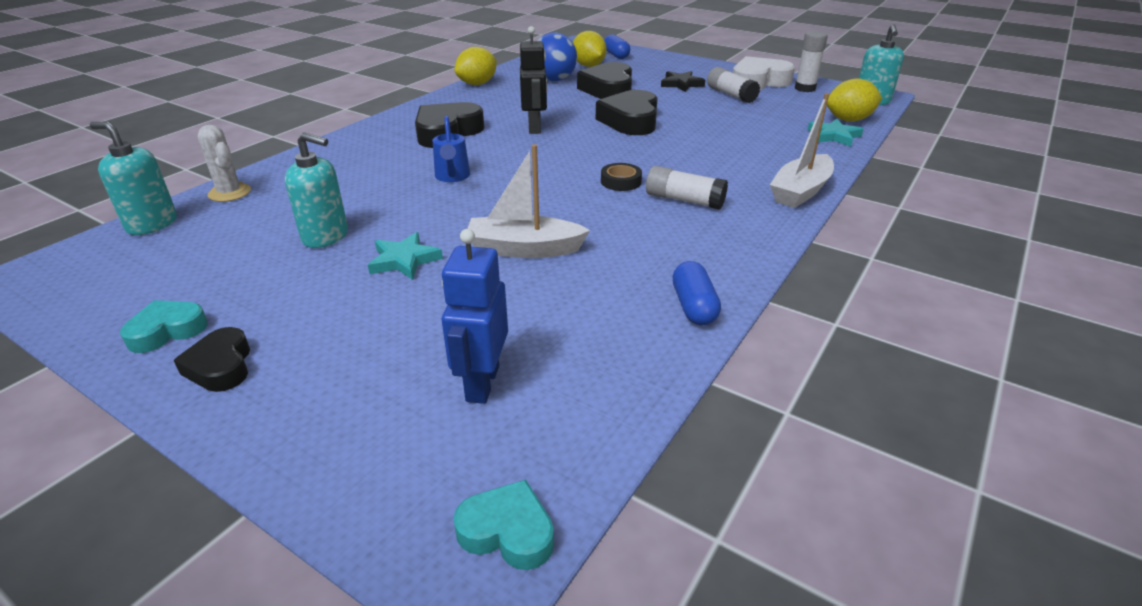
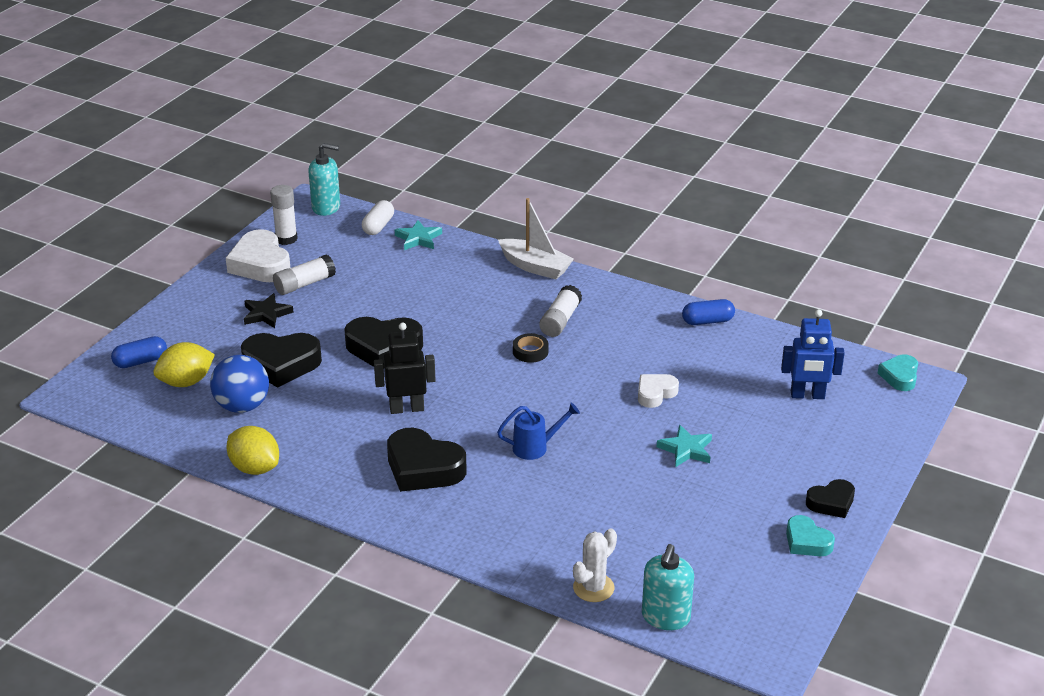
camera: 95 degrees left, 0 degrees up
(326, 236) = (661, 500): turquoise soap dispenser -> none
(524, 249) = (655, 393): white boat -> white heart
(849, 120) = (378, 226): yellow lemon -> white capsule

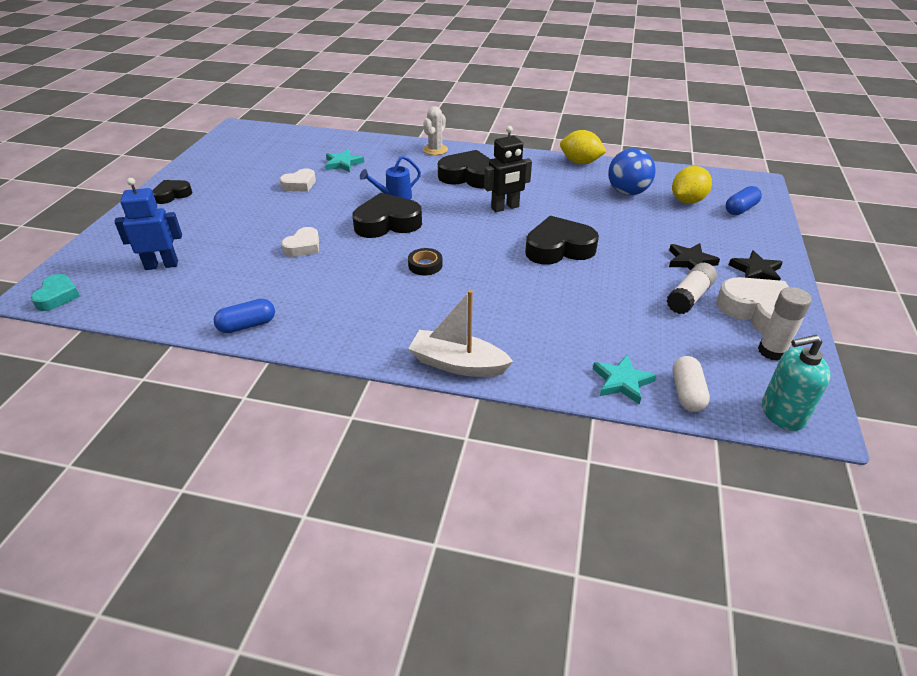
camera: 165 degrees right, 5 degrees up
(217, 296) = (756, 271): none -> black star
(281, 364) = (631, 223): black heart -> black heart (387, 223)
(560, 320) = (406, 300): white glue stick -> none
(593, 588) = (337, 140): white cactus -> white cactus (435, 150)
(658, 493) = (299, 184): none -> white heart
(665, 617) = (294, 134): turquoise soap dispenser -> none
(686, 449) = (277, 211): turquoise star -> turquoise star (343, 163)
(807, 542) = (198, 173): turquoise heart -> none

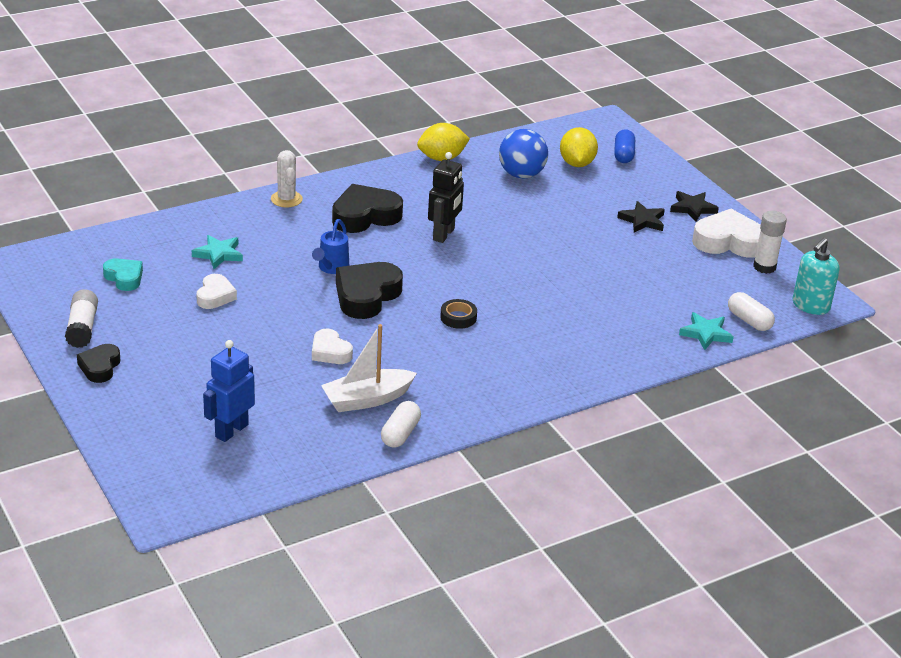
camera: 45 degrees left, 5 degrees down
(58, 296) = (189, 502): turquoise heart -> turquoise heart (124, 278)
(247, 325) = (400, 434): blue capsule -> white capsule
(303, 247) = (330, 352): white heart -> white heart turned 150 degrees clockwise
(458, 364) = (593, 377): white boat -> white boat (367, 399)
(559, 248) = (538, 253): black heart -> none
(689, 297) = (675, 251): white glue stick -> white glue stick (82, 328)

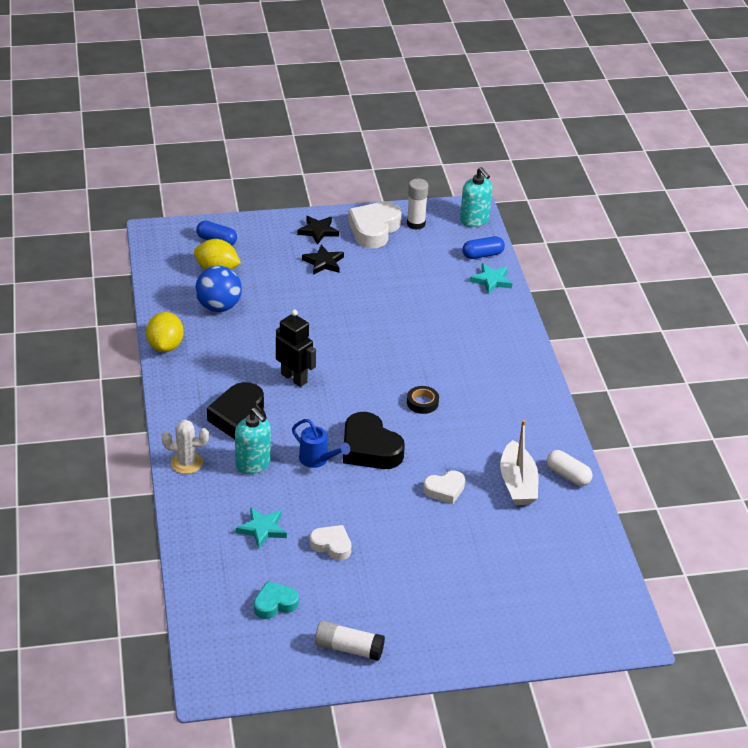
camera: 70 degrees left, 5 degrees up
(100, 367) = (416, 645): black heart -> none
(231, 430) = (536, 574): blue robot -> none
(305, 234) = (253, 464): none -> turquoise soap dispenser
(749, 321) = (482, 255): white capsule -> blue capsule

